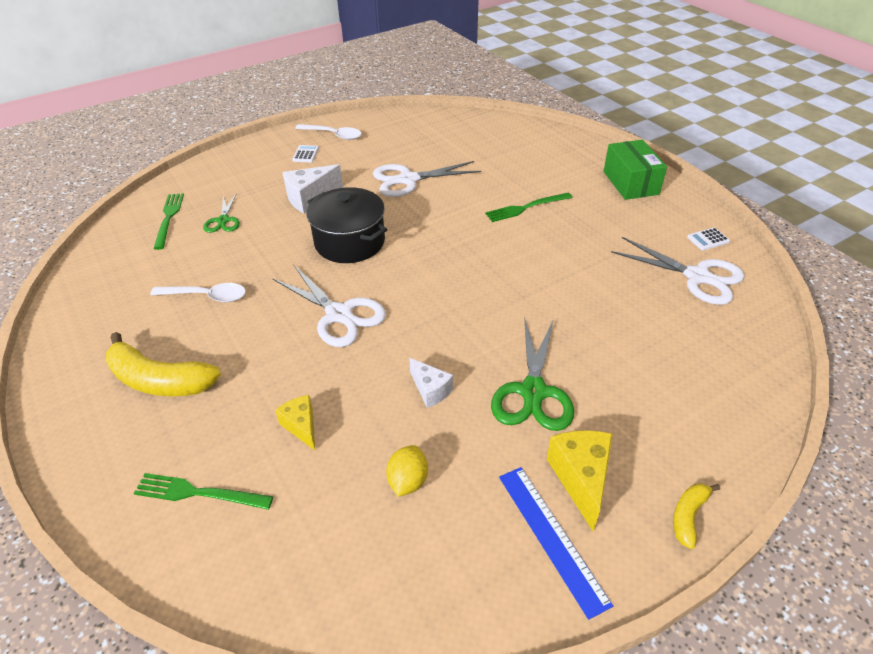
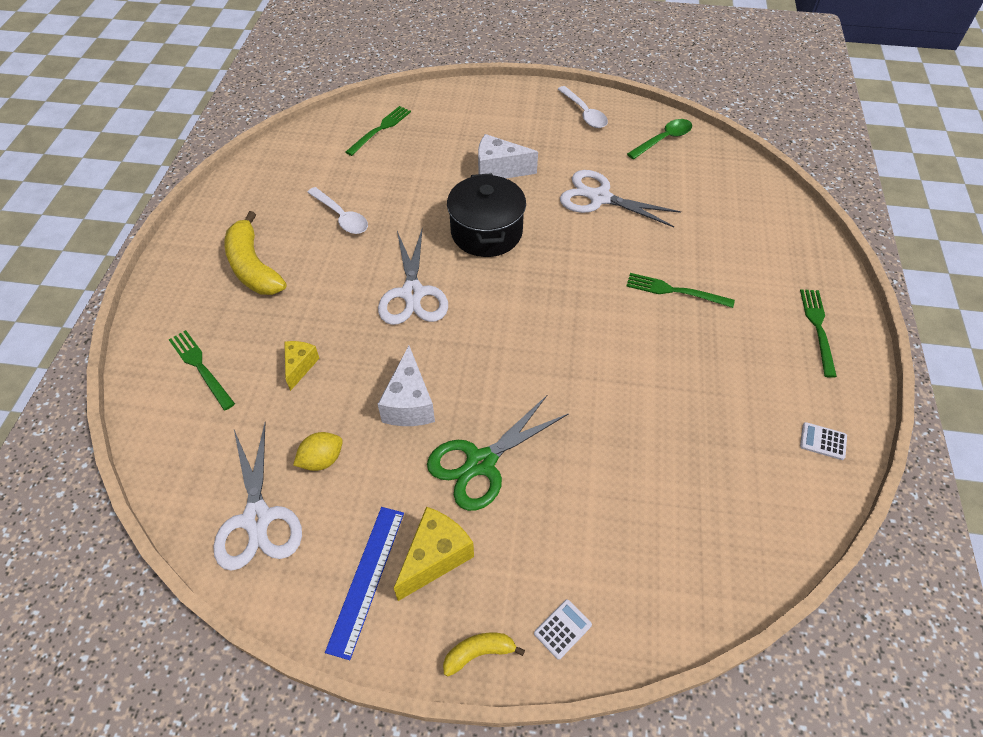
camera: 40 degrees right, 10 degrees up
(223, 220) = (415, 154): green scissors -> none
(306, 154) = (540, 122): white calculator -> white calculator (562, 629)
(410, 126) = (663, 140): none -> green spoon
(430, 390) = (409, 403): white cheese -> white cheese, size x1.58
(630, 183) = (818, 328): green box -> green fork
(697, 277) = (758, 470): white scissors -> white scissors (257, 519)

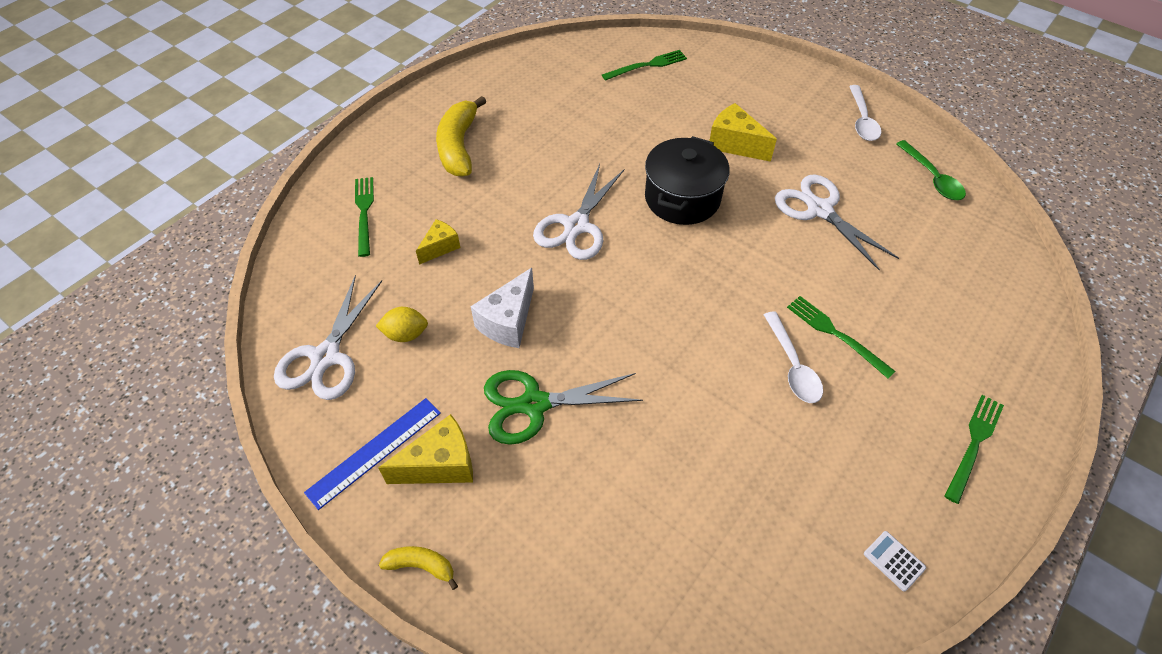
camera: 30 degrees right, 0 degrees up
(341, 217) = (560, 132): white spoon -> white spoon (792, 366)
(499, 170) = (734, 144): white cheese -> yellow cheese
(562, 629) = (505, 589): white calculator -> none
(663, 140) = (932, 178): green spoon -> green spoon turned 75 degrees clockwise

